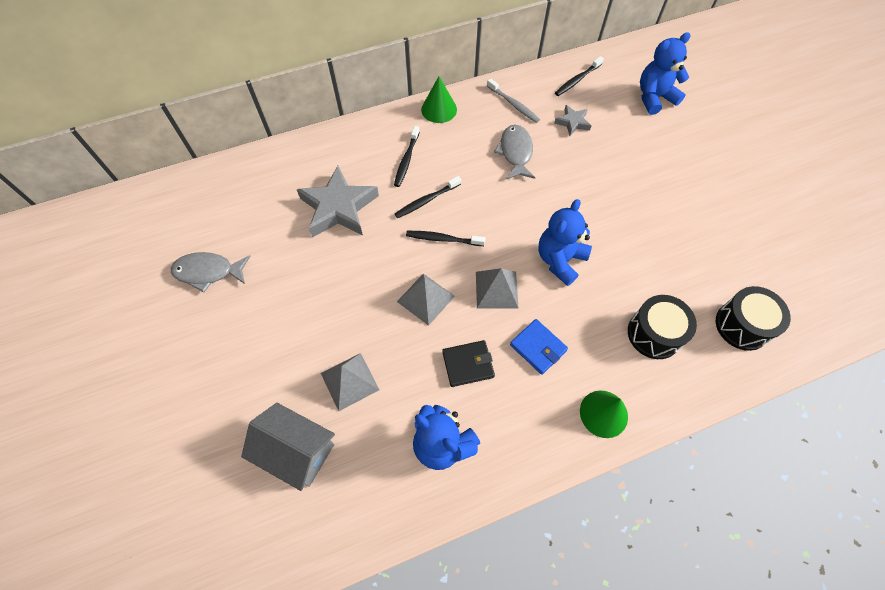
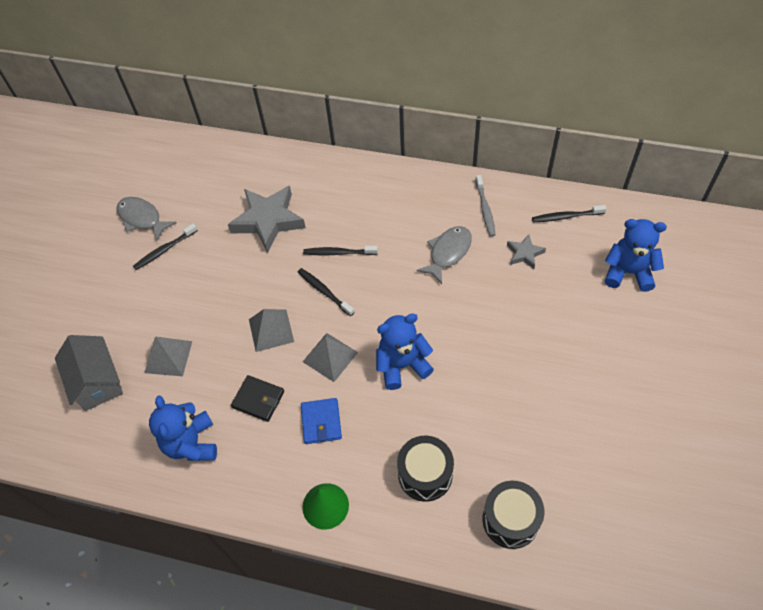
camera: 40 degrees right, 5 degrees down
(406, 160) = (352, 210): black toothbrush -> black toothbrush (164, 250)
(439, 109) = (416, 180): green cone -> none

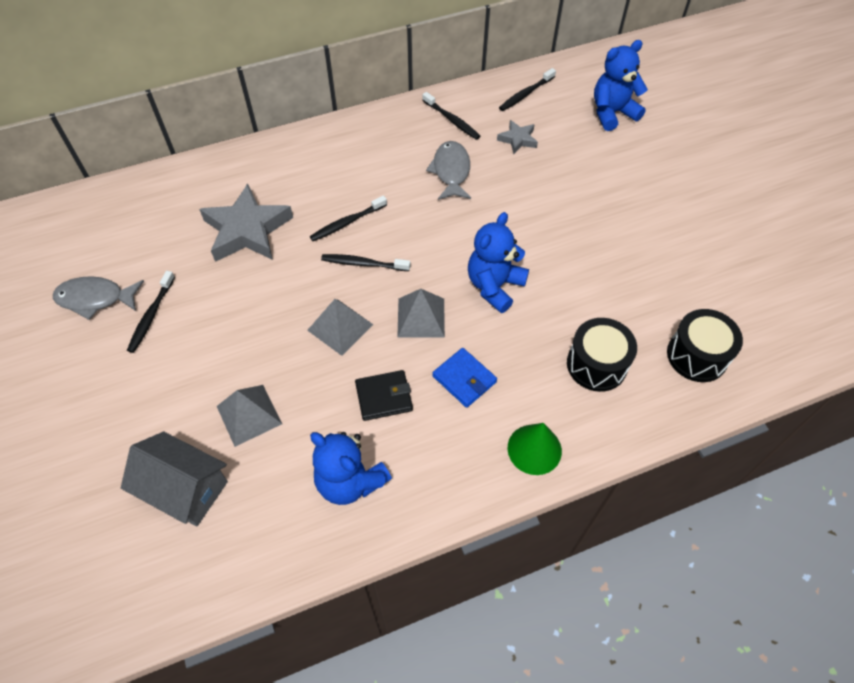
camera: 40 degrees left, 0 degrees up
(485, 209) = (452, 120): grey toothbrush -> black toothbrush

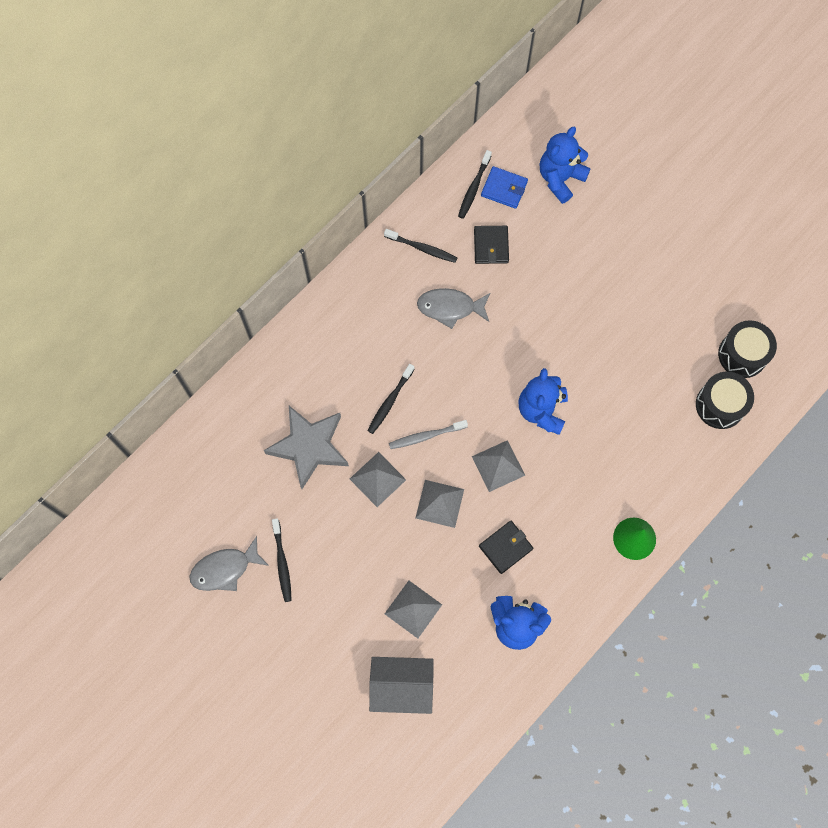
camera: 25 degrees left, 15 degrees up
(292, 281) = (377, 479): none -> grey pyramid
(363, 264) = (426, 436): black toothbrush -> grey toothbrush
(451, 171) = (450, 307): grey fish -> grey fish turned 60 degrees counterclockwise
(464, 379) = (558, 505): blue wallet -> blue wallet (504, 189)
(517, 139) = (491, 246): grey star -> black wallet
(596, 364) = (650, 447): black drum -> black drum (742, 354)

